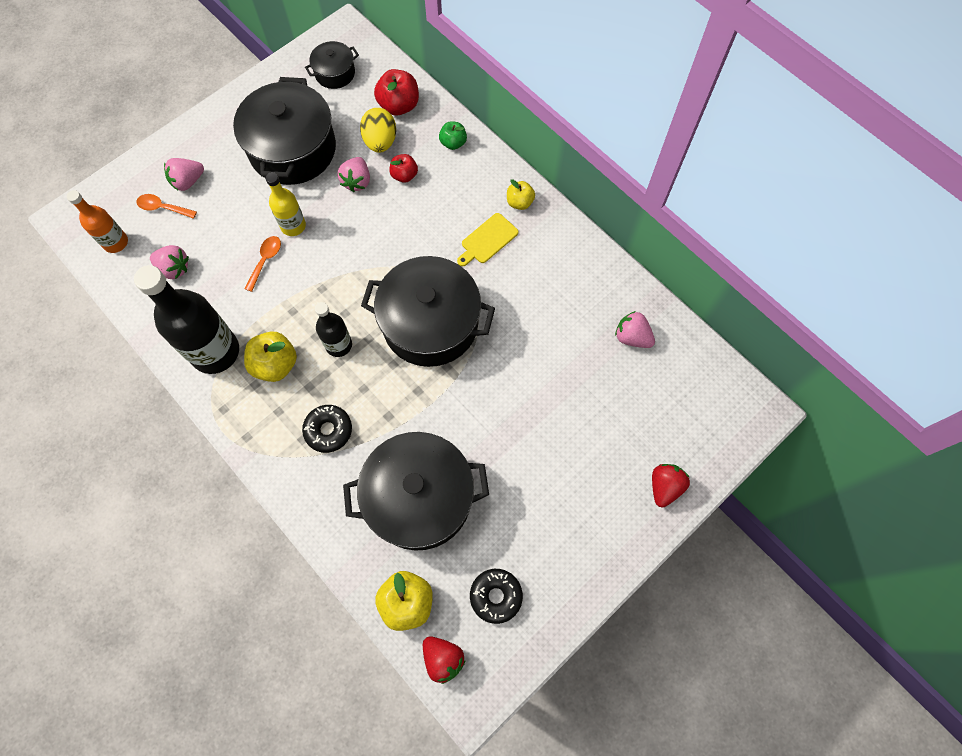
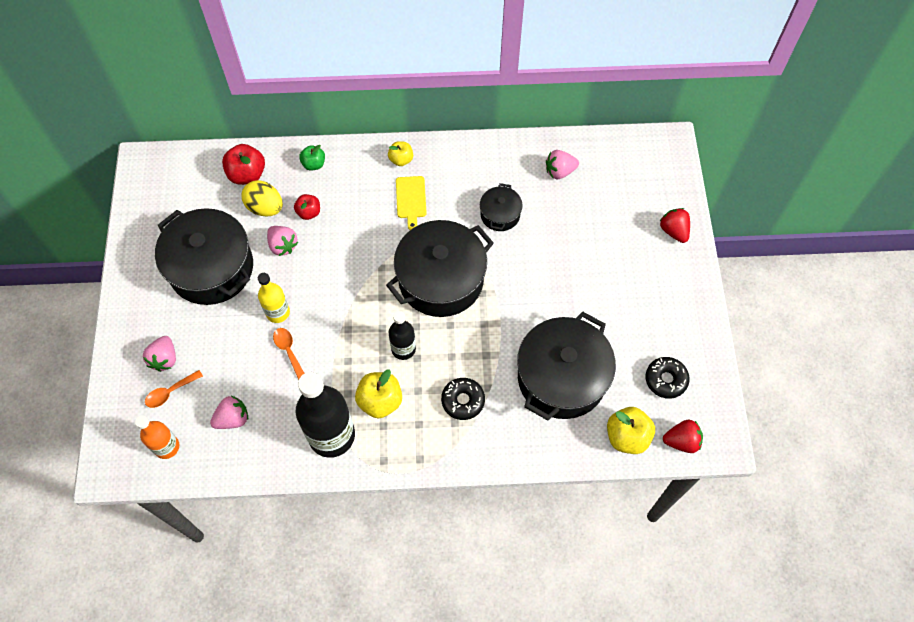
camera: 50 degrees left, 5 degrees down
(335, 73) = (174, 195): black pot -> black pot (500, 214)

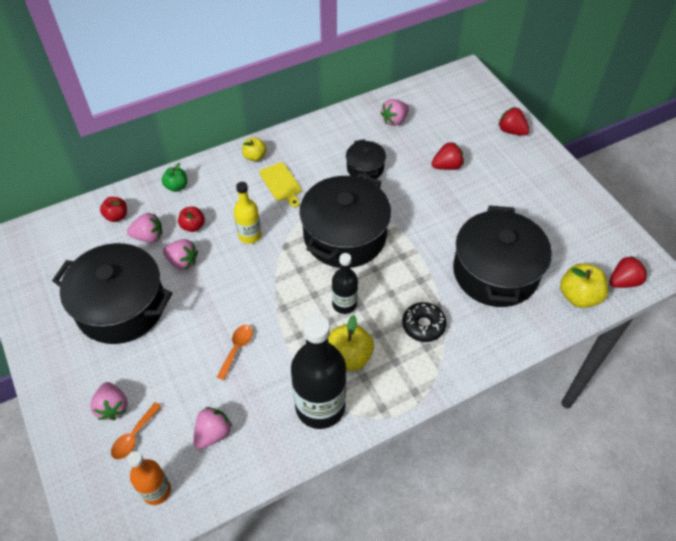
camera: 25 degrees left, 10 degrees down
(247, 174) = (116, 216): red apple -> red apple, size x0.62
(265, 207) = (148, 237): yellow egg -> pink strawberry
(278, 312) = (208, 320): yellow bottle -> yellow bottle (250, 235)
(288, 351) = (237, 349): orange spoon -> orange spoon turned 75 degrees clockwise
(582, 245) = (447, 166): none -> red strawberry
(665, 380) = (579, 240): black donut -> none

